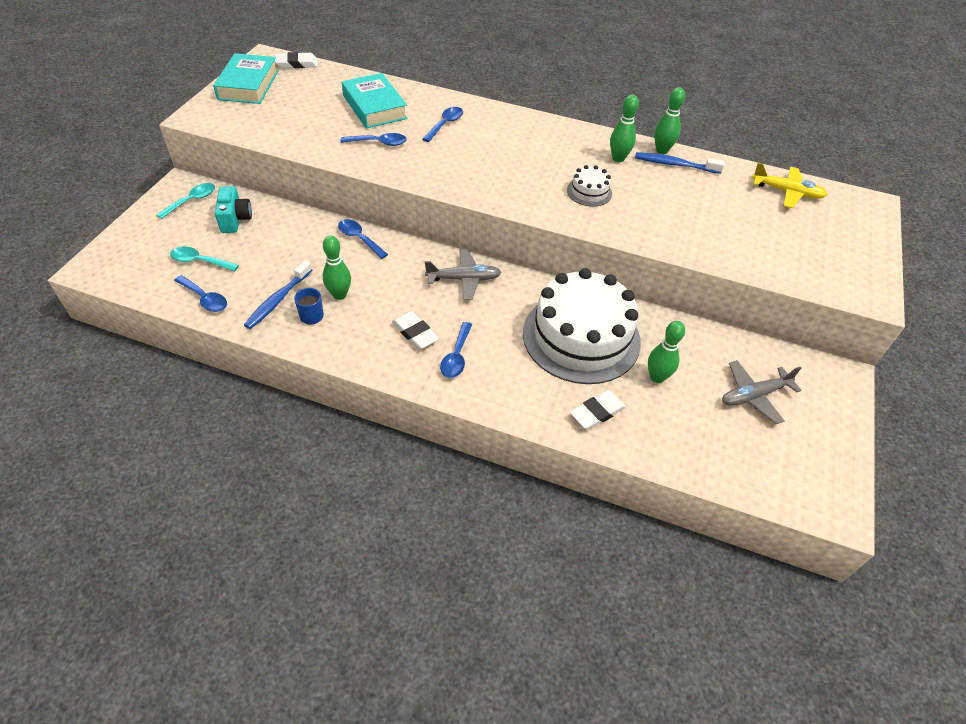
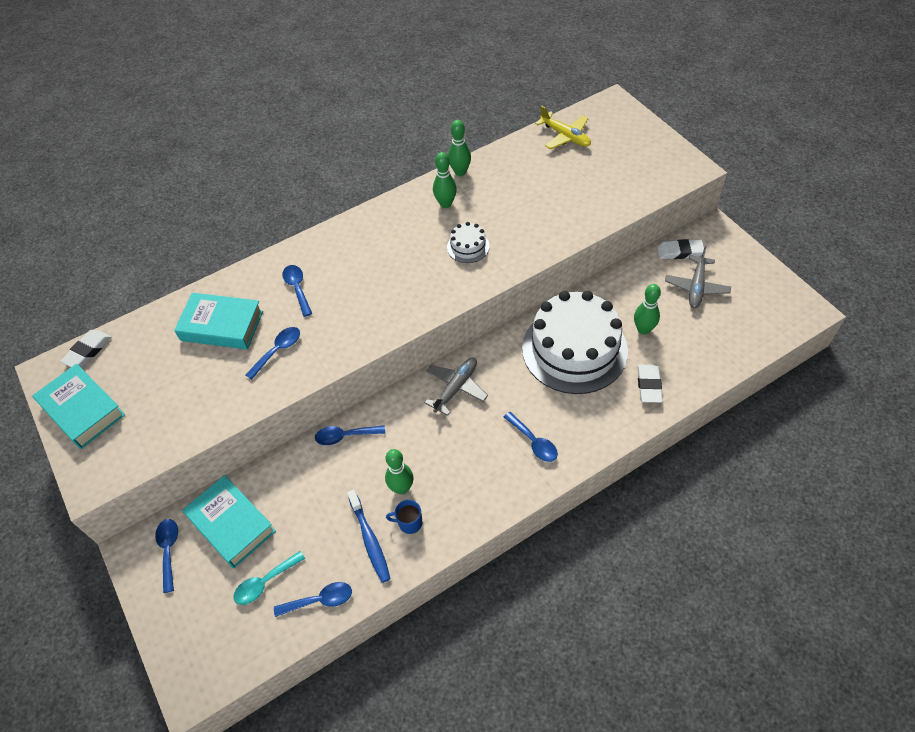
camera: 45 degrees left, 5 degrees up
(191, 201) = (169, 551): turquoise spoon -> blue spoon
(235, 219) = (231, 524): turquoise camera -> turquoise book
(415, 333) = (488, 456): white eraser -> white eraser (680, 252)
(674, 164) = (482, 176): blue toothbrush -> none
(787, 192) = (565, 136): yellow plane -> yellow plane turned 75 degrees clockwise

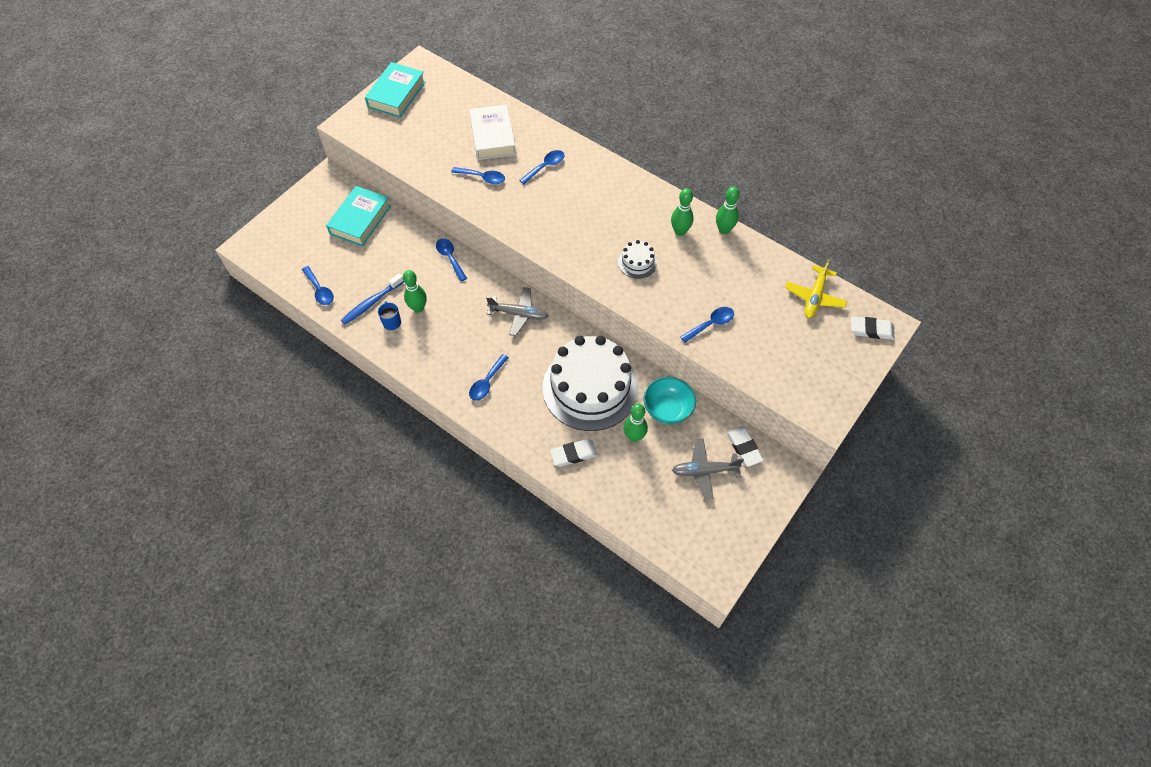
camera: 65 degrees right, 5 degrees up
(88, 351) = (443, 75): white eraser -> white eraser (871, 330)
(169, 551) = (332, 195): blue spoon -> blue spoon (710, 324)
(222, 325) = (493, 137): turquoise book -> white book
(265, 582) = (324, 255): turquoise spoon -> none
(621, 294) = (667, 409): none -> turquoise bowl

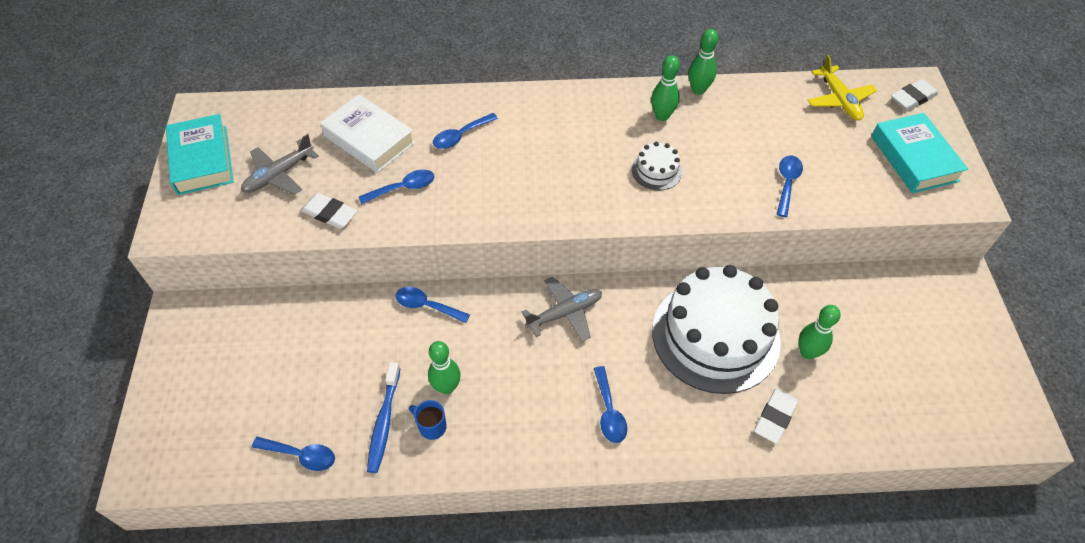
camera: 40 degrees left, 5 degrees down
(360, 220) = (272, 336): turquoise book -> turquoise book (914, 158)
(545, 167) = (461, 136): blue spoon -> blue spoon turned 135 degrees counterclockwise
(667, 409) = (806, 301): turquoise bowl -> none
(704, 471) = (901, 335): grey plane -> grey plane (279, 175)
(744, 447) = (905, 286): white eraser -> white eraser (330, 213)

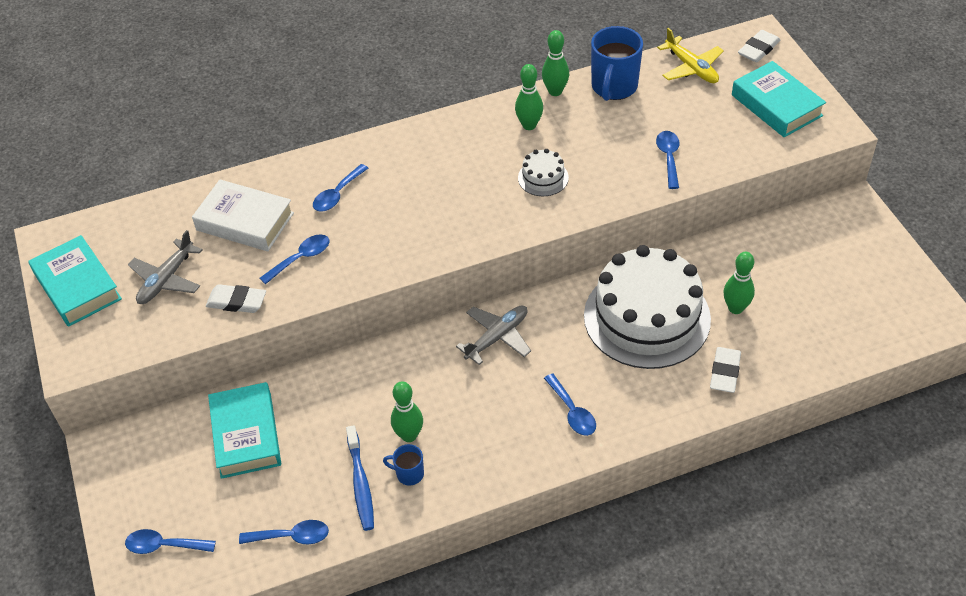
camera: 15 degrees left, 5 degrees down
(303, 340) = (246, 435): none -> turquoise book
(427, 306) = (358, 369): blue spoon -> blue spoon (164, 545)
(756, 99) = (614, 87): none -> blue mug

